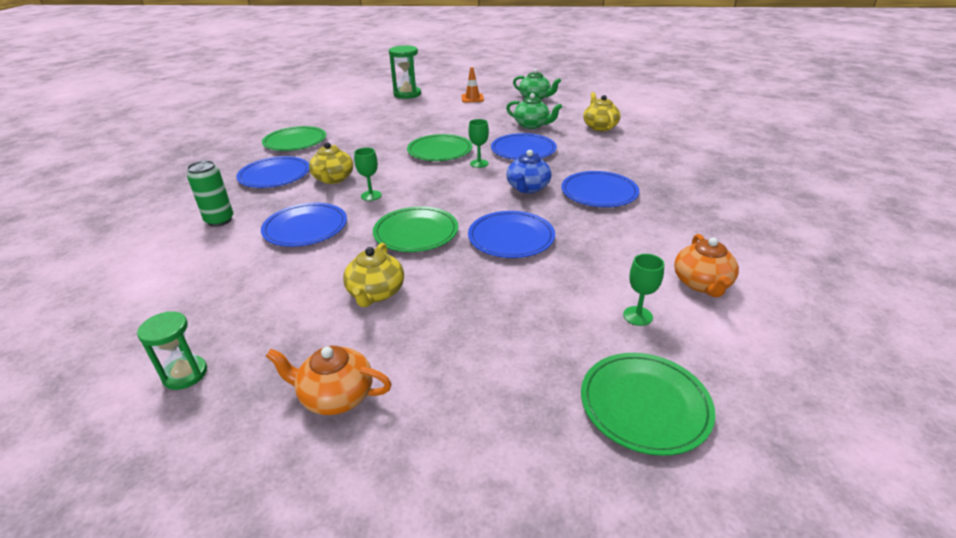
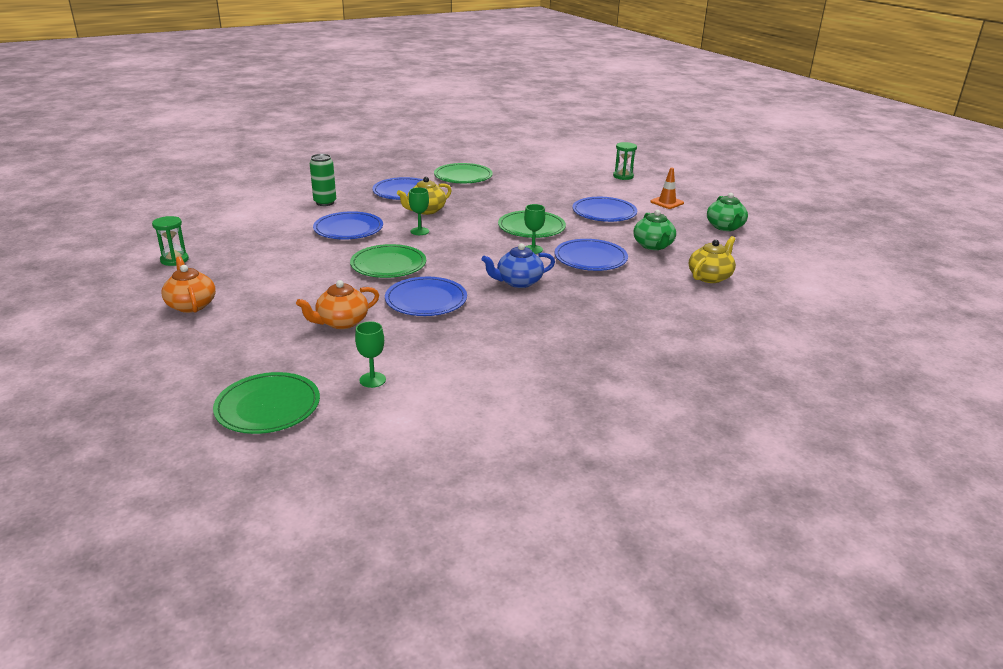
camera: 50 degrees right, 5 degrees down
(376, 293) = (299, 279): yellow teapot -> none
(407, 94) = (623, 176): green hourglass -> green hourglass, size x0.65
(599, 192) = (557, 314): blue plate -> blue plate (604, 212)
(702, 284) = (453, 398): orange teapot -> orange teapot (341, 322)

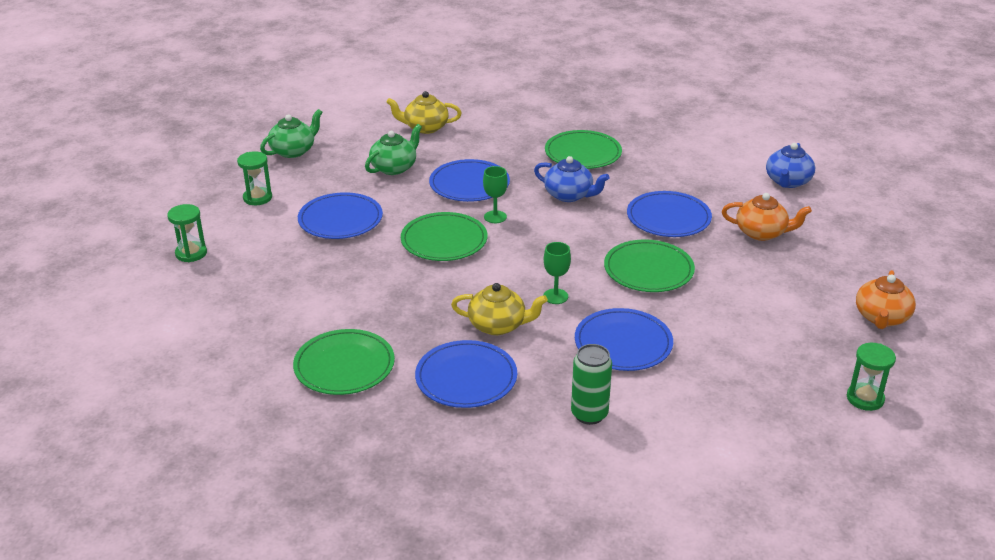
camera: 130 degrees left, 5 degrees up
(268, 406) = (876, 198): green plate -> green plate (583, 153)
(372, 380) = (787, 181): green goblet -> blue teapot
(667, 202) = (257, 198): orange traffic cone -> green hourglass

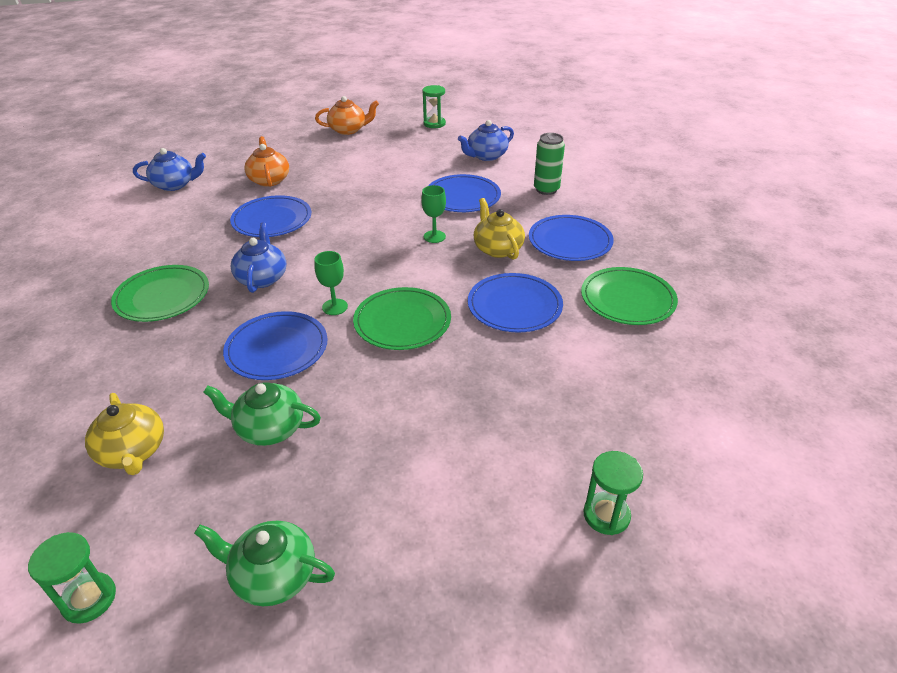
camera: 120 degrees left, 5 degrees up
(257, 198) = (434, 531): green hourglass -> green hourglass (89, 599)
(340, 219) = (423, 415): blue plate -> blue plate (514, 306)
(648, 270) = (360, 209): green plate -> none
(721, 404) = (486, 156): none -> blue teapot

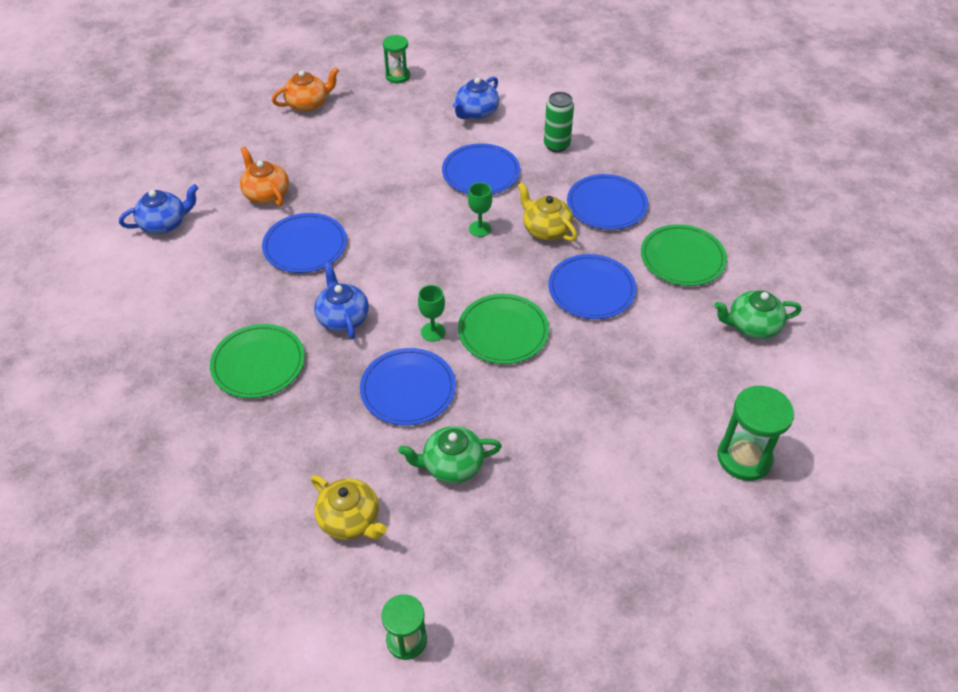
camera: 20 degrees left, 10 degrees up
(273, 576) = (532, 578): green teapot -> green teapot (752, 326)
(606, 515) = (744, 458): green hourglass -> green hourglass, size x1.53

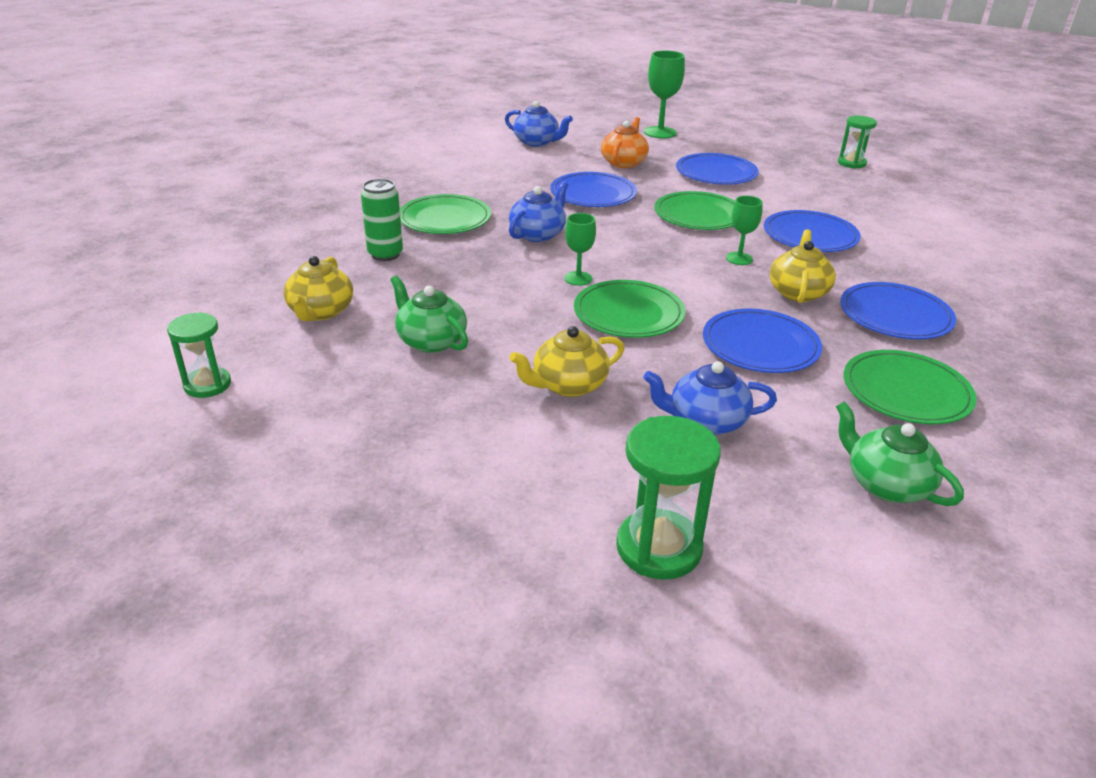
camera: 55 degrees right, 15 degrees down
(232, 137) = (660, 132): none -> green goblet
(308, 104) = (747, 143): orange teapot -> none
(399, 208) = (699, 215): none -> green plate
(408, 389) = (495, 289): blue plate -> blue plate (716, 173)
(476, 112) = (881, 208): blue teapot -> blue teapot (706, 421)
(556, 145) = (922, 260): green can -> green can (385, 254)
(565, 414) = (568, 385): none -> yellow teapot

